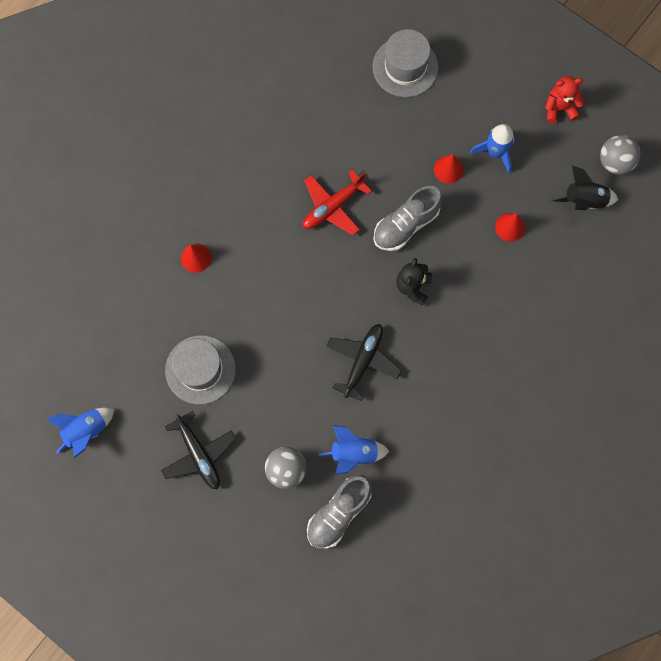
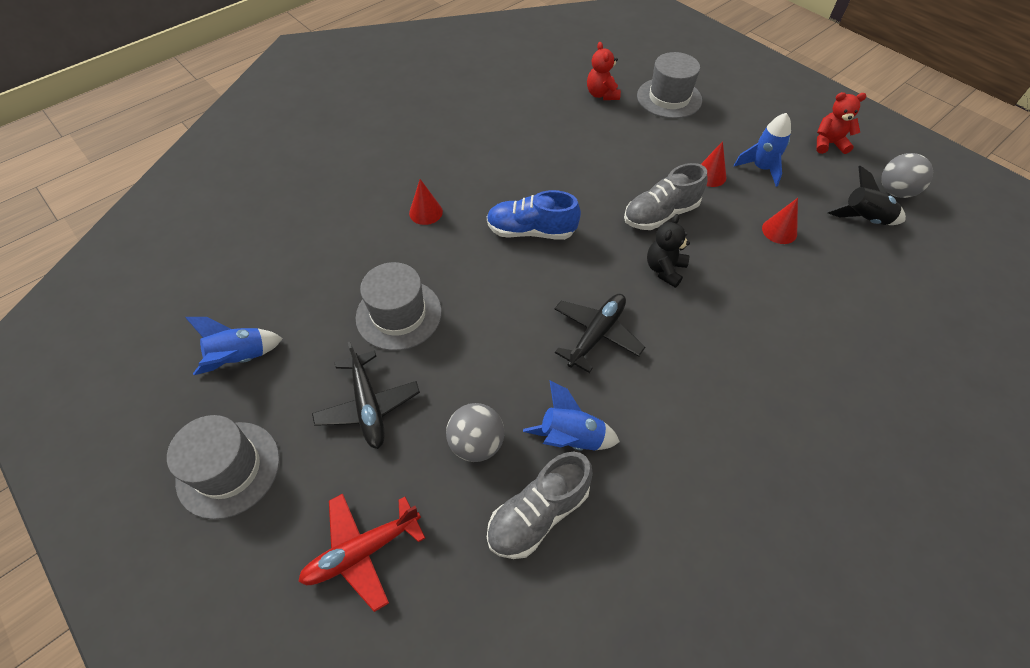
camera: 10 degrees right, 20 degrees down
(113, 520) = (228, 469): none -> grey hat
(294, 264) = (531, 231): none -> blue shoe
(333, 207) = (582, 190): red plane -> red plane (362, 551)
(337, 72) = (601, 94): none -> red teddy bear

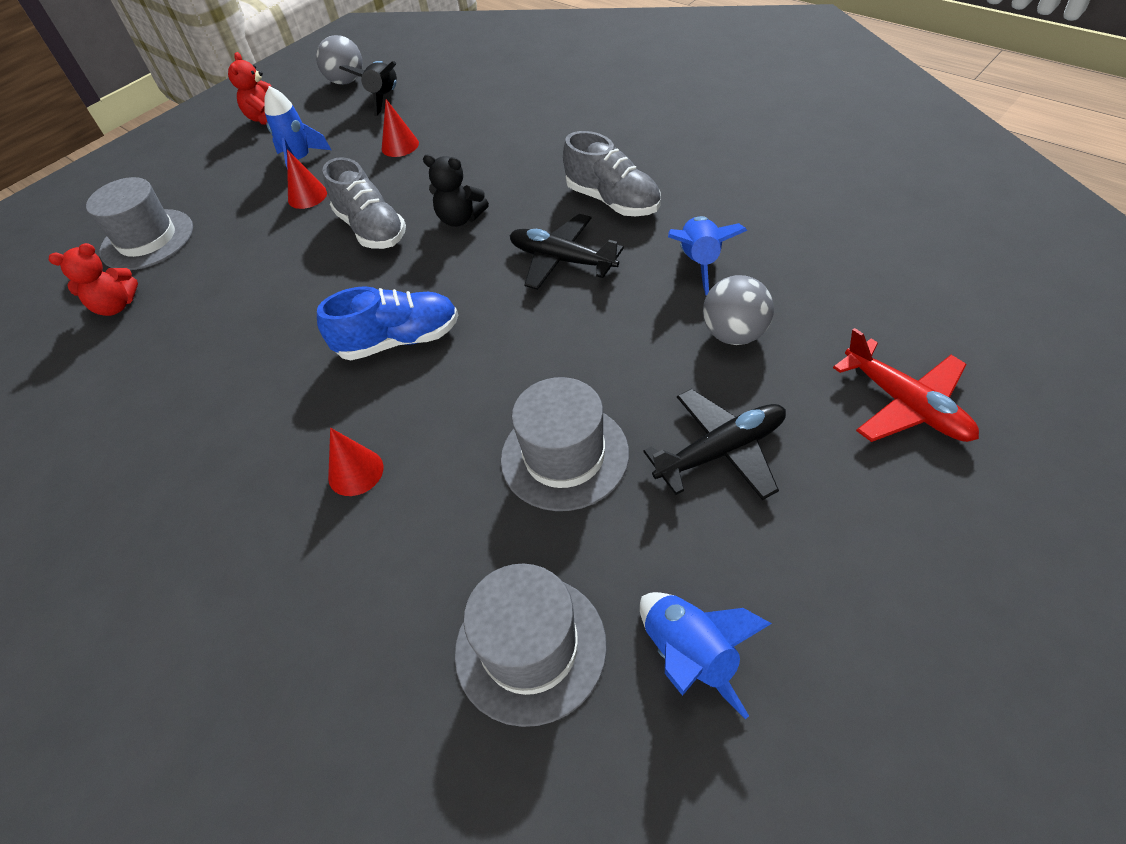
camera: 90 degrees left, 5 degrees down
(228, 469) = (877, 593): grey hat -> grey hat (530, 648)
(531, 231) = (399, 340): blue shoe -> blue shoe turned 105 degrees counterclockwise
(538, 514) = (794, 274): grey shoe -> grey shoe (613, 201)

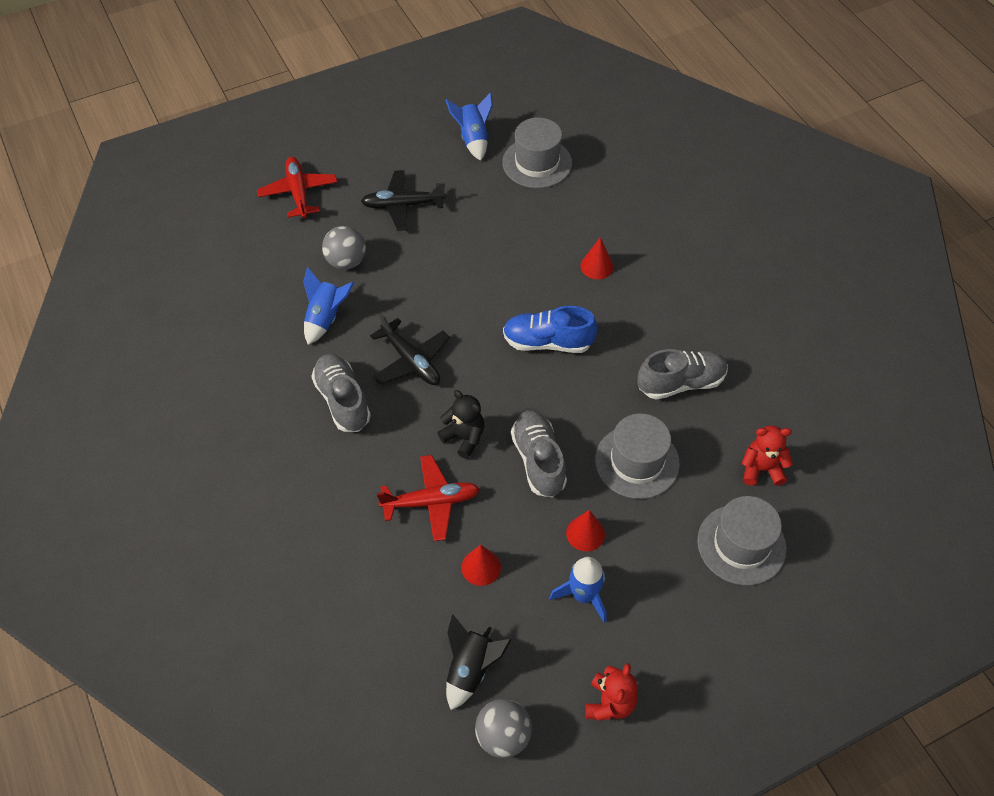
camera: 165 degrees left, 5 degrees up
(212, 357) = (681, 383): none -> grey shoe
(468, 166) = (431, 502): none -> red plane
(564, 456) = (481, 232): grey hat -> grey hat (637, 462)

